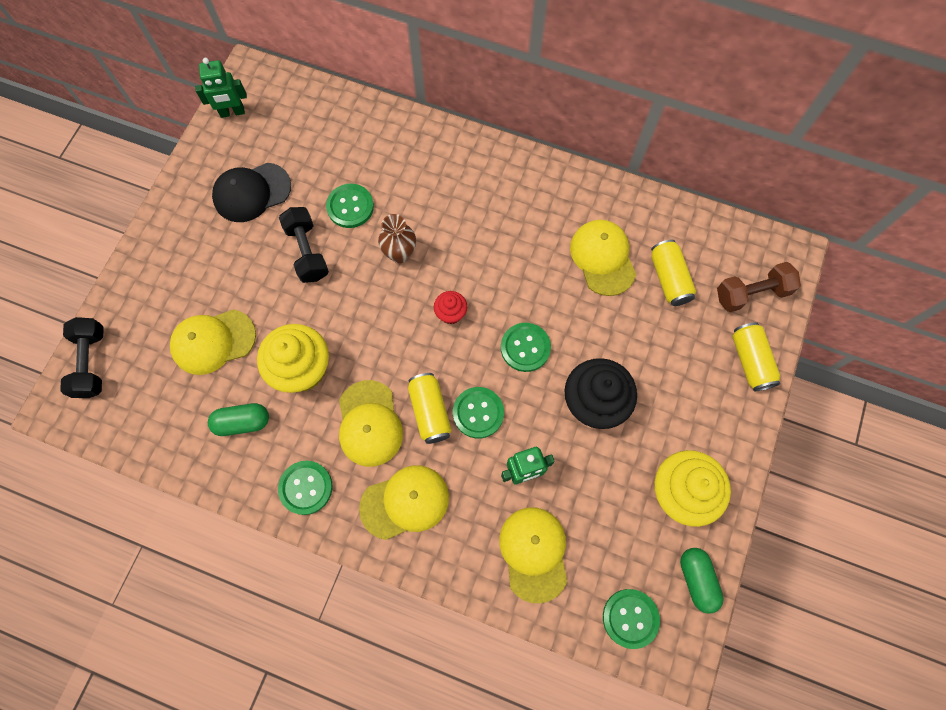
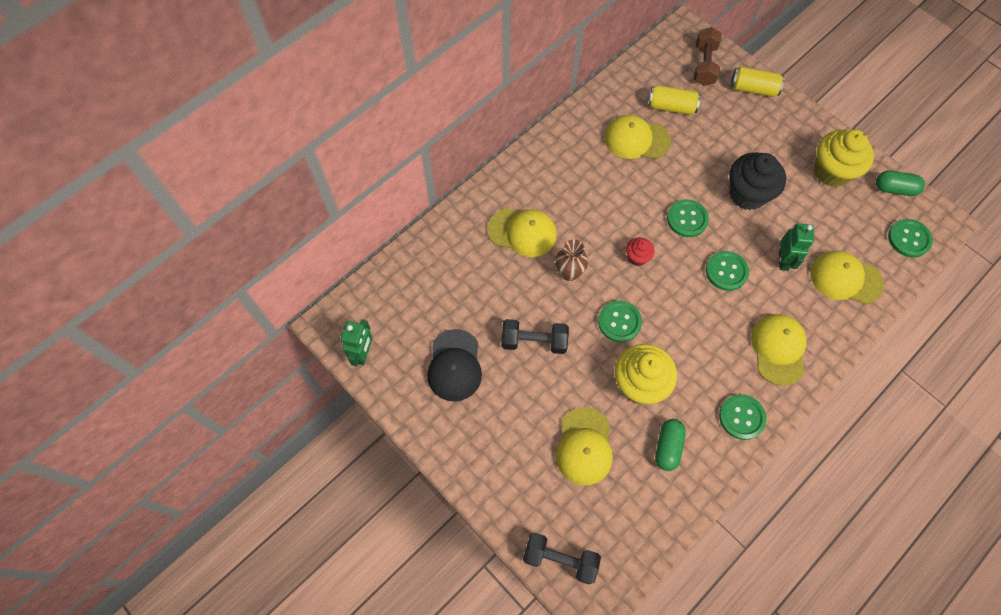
camera: 65 degrees left, 5 degrees down
(350, 207) = (508, 293): green button -> green button (619, 322)
(369, 423) = (706, 350): yellow cap -> yellow cap (522, 232)
(430, 411) = (712, 304): yellow can -> none

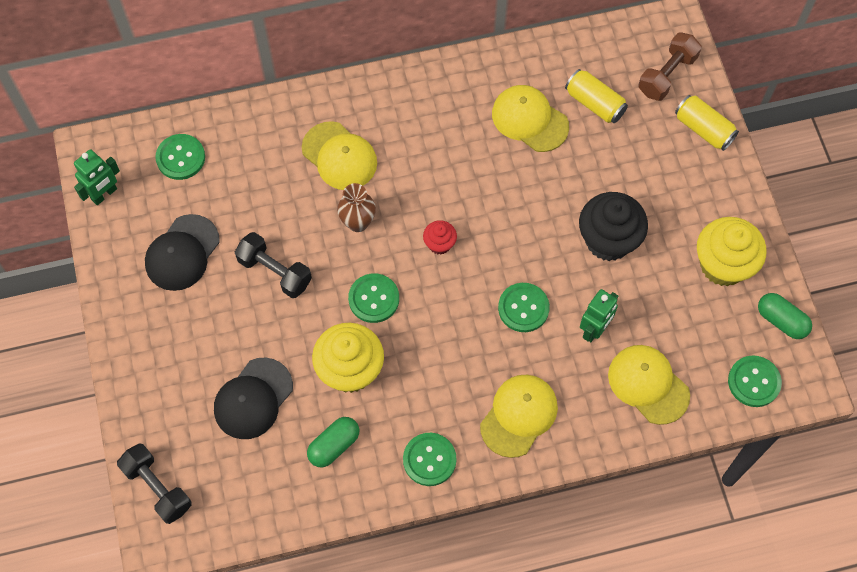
camera: 30 degrees right, 0 degrees up
(584, 446) = (253, 399): yellow cap -> black cap
(687, 219) = (521, 232): green button -> green button (180, 158)

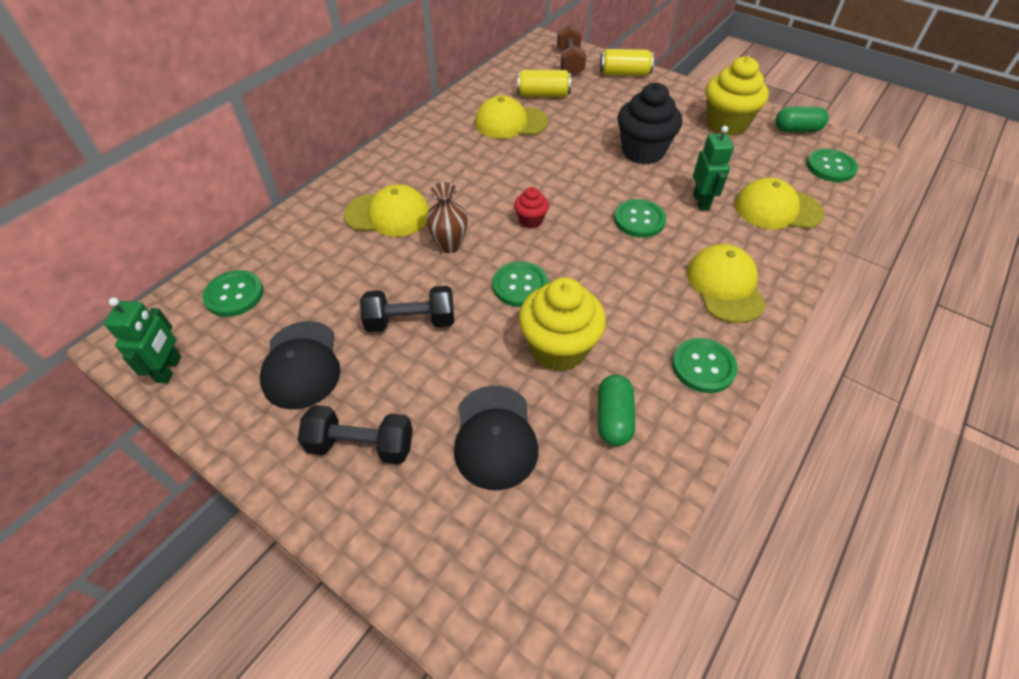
camera: 40 degrees left, 15 degrees down
(157, 488) = (478, 611): black dumbbell -> black dumbbell (361, 445)

